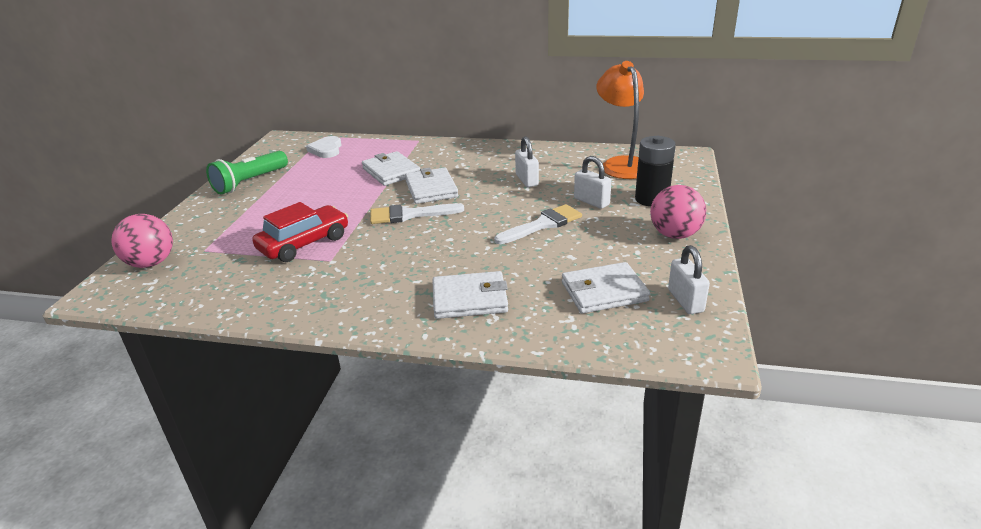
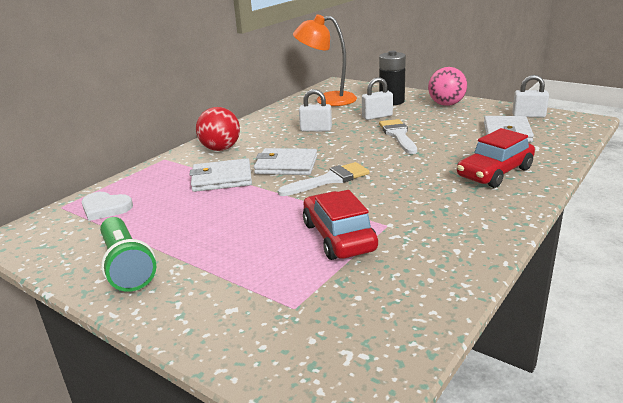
camera: 65 degrees left, 5 degrees down
(151, 263) = (293, 356): pink ball -> none
(409, 215) = (329, 180): white brush -> white brush turned 135 degrees counterclockwise
(451, 153) = (220, 149): none -> red ball
(469, 299) = (495, 173): white wallet -> red car

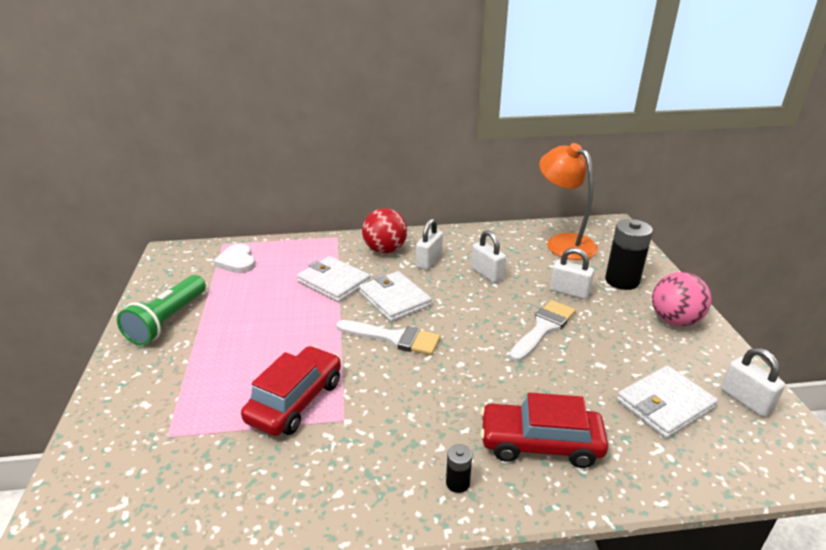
camera: 45 degrees right, 5 degrees up
(265, 140) = (429, 261): none -> white padlock
(496, 207) = (457, 483): none -> black battery

